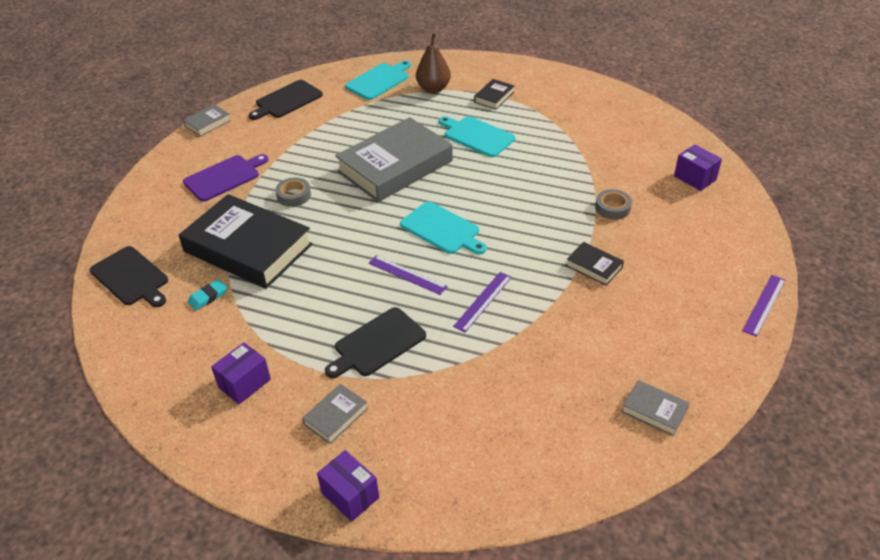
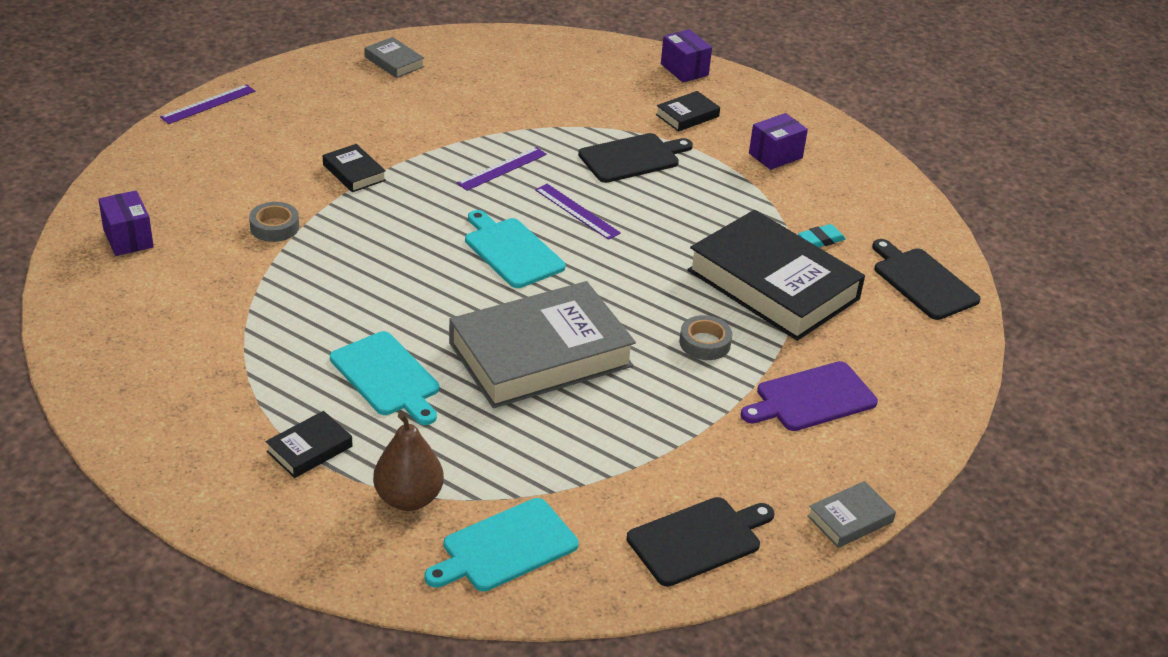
camera: 170 degrees left, 5 degrees down
(336, 416) = (687, 115): grey book -> black book

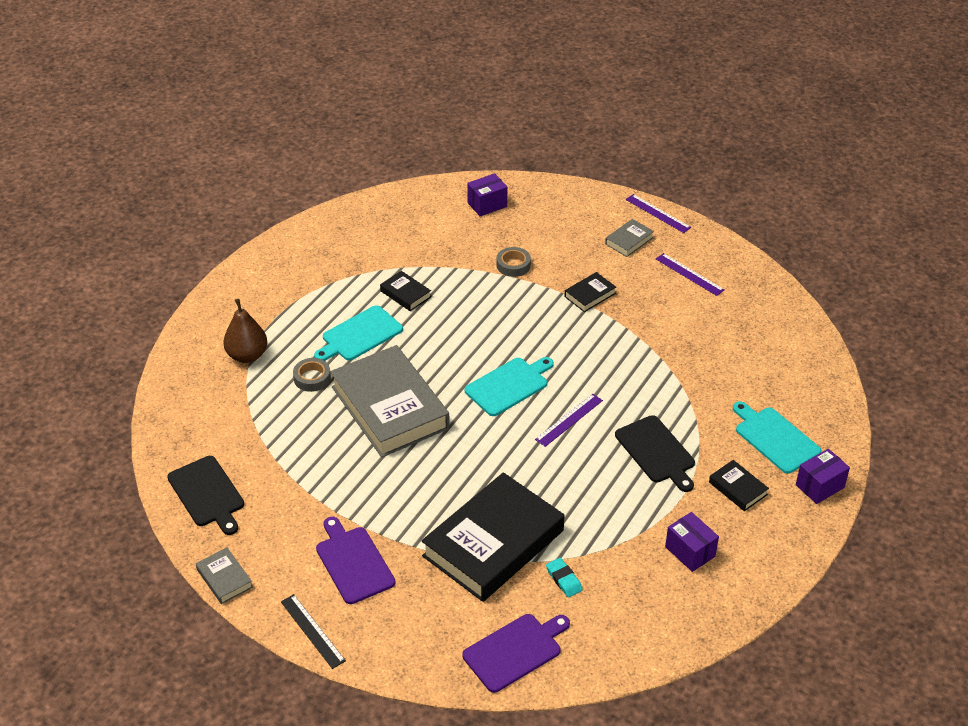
camera: 90 degrees right, 5 degrees up
(309, 449) = (290, 309): black book -> black book (405, 294)
(394, 62) = (756, 300): grey book -> grey book (629, 241)
(502, 169) = (617, 373): purple ruler -> purple ruler (689, 274)
(505, 547) = (204, 401): turquoise cutting board -> turquoise cutting board (775, 438)
(705, 343) = (413, 498): grey tape -> grey tape (312, 378)
(922, 282) = (515, 651): black cutting board -> purple cutting board
(922, 437) = (312, 631): none -> black ruler

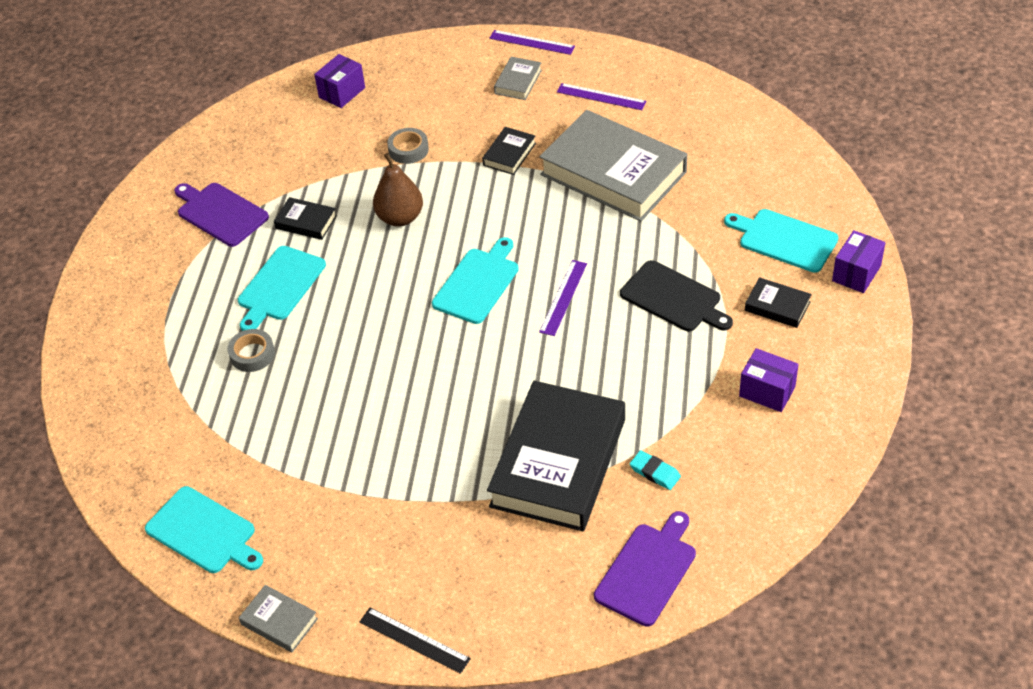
camera: 20 degrees left, 5 degrees up
(207, 493) = (204, 532): black cutting board -> turquoise cutting board
(247, 355) = (161, 355): brown pear -> brown pear (400, 218)
(353, 562) = (417, 545): purple cutting board -> purple cutting board (220, 213)
(389, 407) = (360, 355): grey book -> grey book (613, 173)

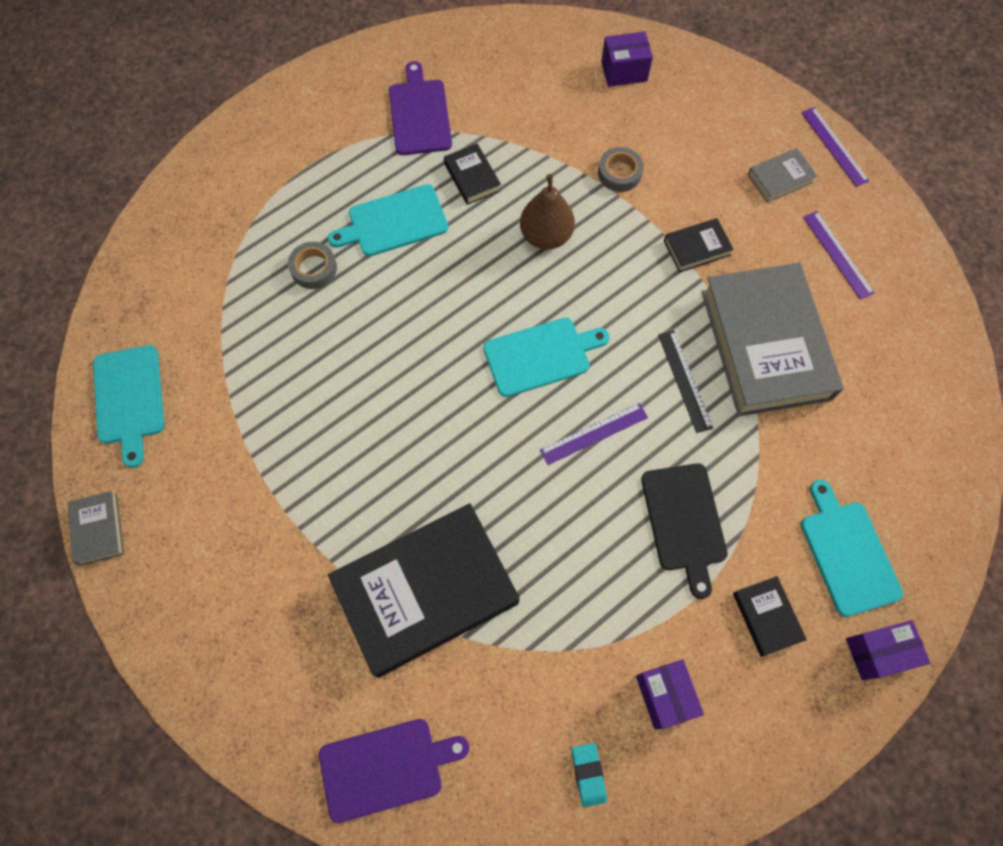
camera: 40 degrees right, 20 degrees up
(414, 640) = (164, 644): black ruler -> black ruler (684, 380)
(655, 472) = (489, 679): turquoise eraser -> turquoise eraser (588, 774)

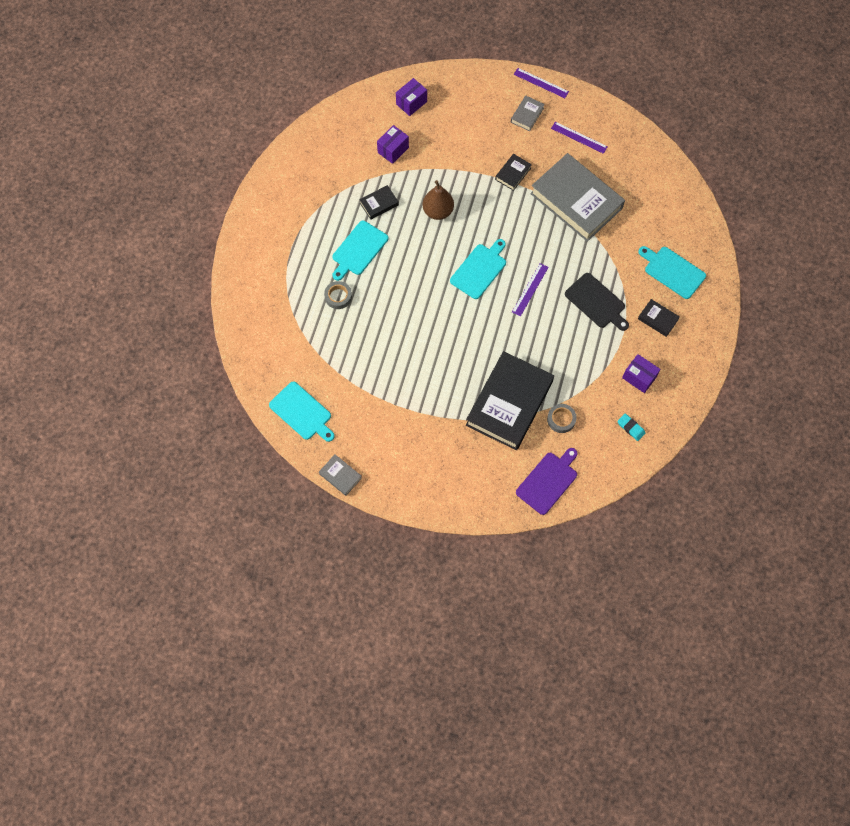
camera: 35 degrees left, 0 degrees up
(419, 114) = (326, 187): purple cutting board -> none
(472, 177) = (379, 204): black book -> black book turned 60 degrees counterclockwise
(619, 173) = (449, 158): grey tape -> grey tape (561, 419)
(684, 380) = (552, 240): black ruler -> none
(877, 652) = (711, 304): purple box -> purple box (393, 150)

